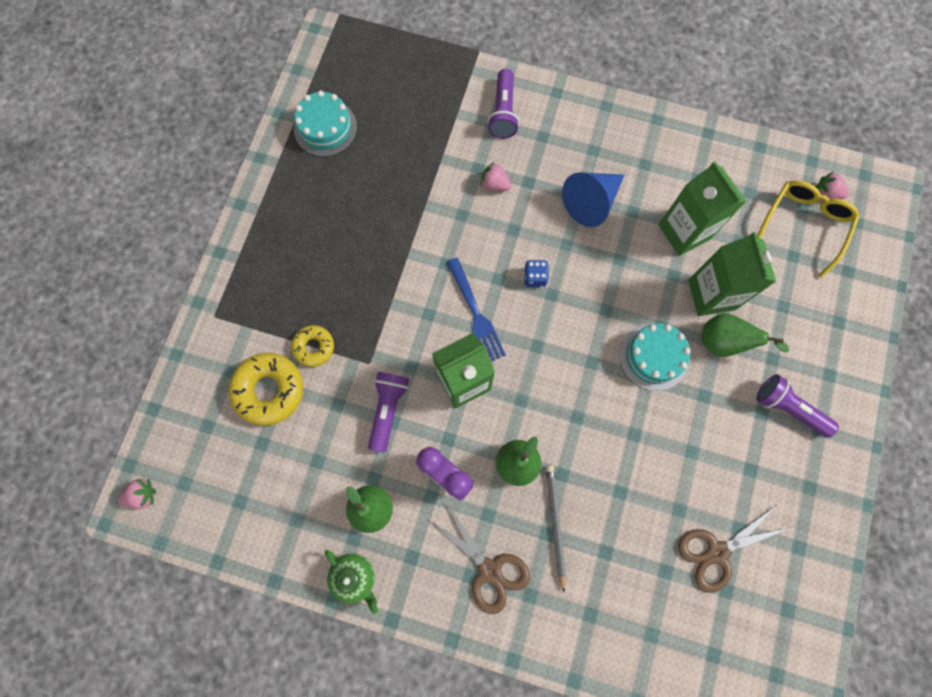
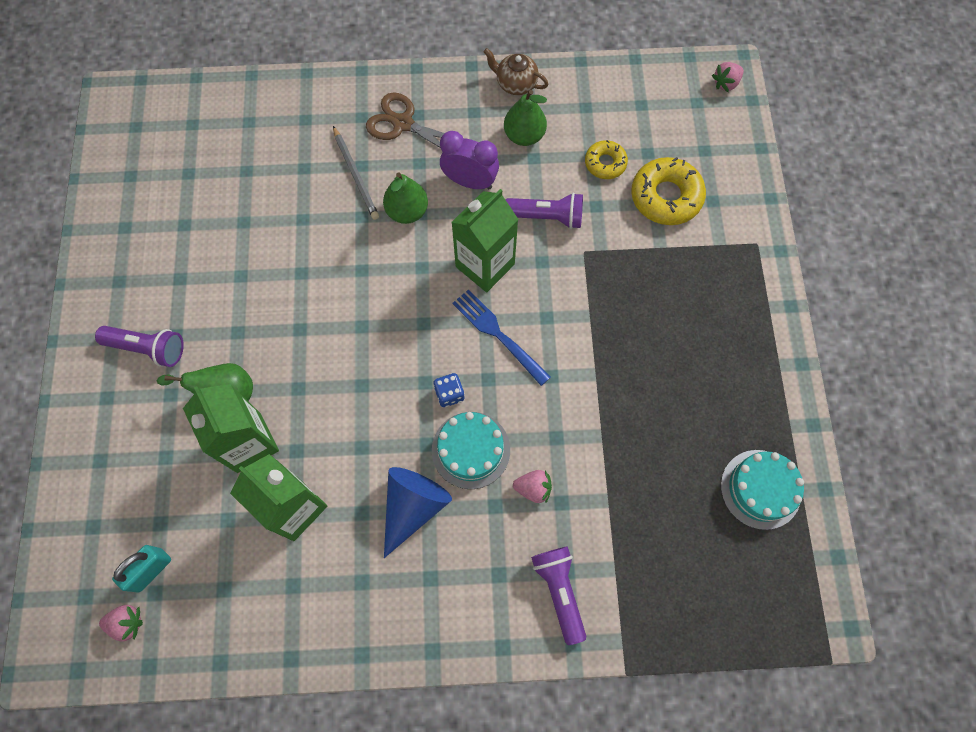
camera: 160 degrees right, 5 degrees down
(314, 347) = (645, 248): yellow donut -> yellow donut (605, 163)
(355, 577) = (515, 84): green teapot -> brown teapot
(388, 410) = (546, 217): purple flashlight -> purple flashlight turned 75 degrees counterclockwise
(653, 357) = (299, 353): turquoise cake -> turquoise cake (471, 450)
(717, 552) = (201, 199): brown scissors -> none
(804, 224) = (151, 570): yellow glasses -> turquoise padlock

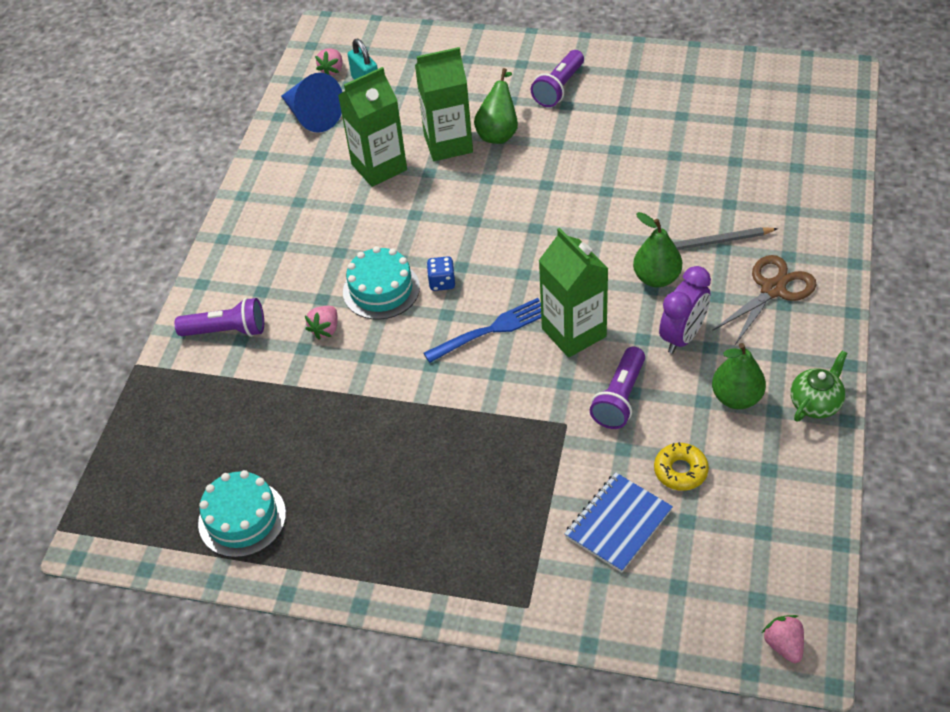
camera: 110 degrees right, 20 degrees down
(413, 507) = (346, 242): blue cone -> blue cone (312, 116)
(515, 84) = (815, 403): brown teapot -> green teapot
(666, 197) = (618, 524): yellow donut -> blue notebook

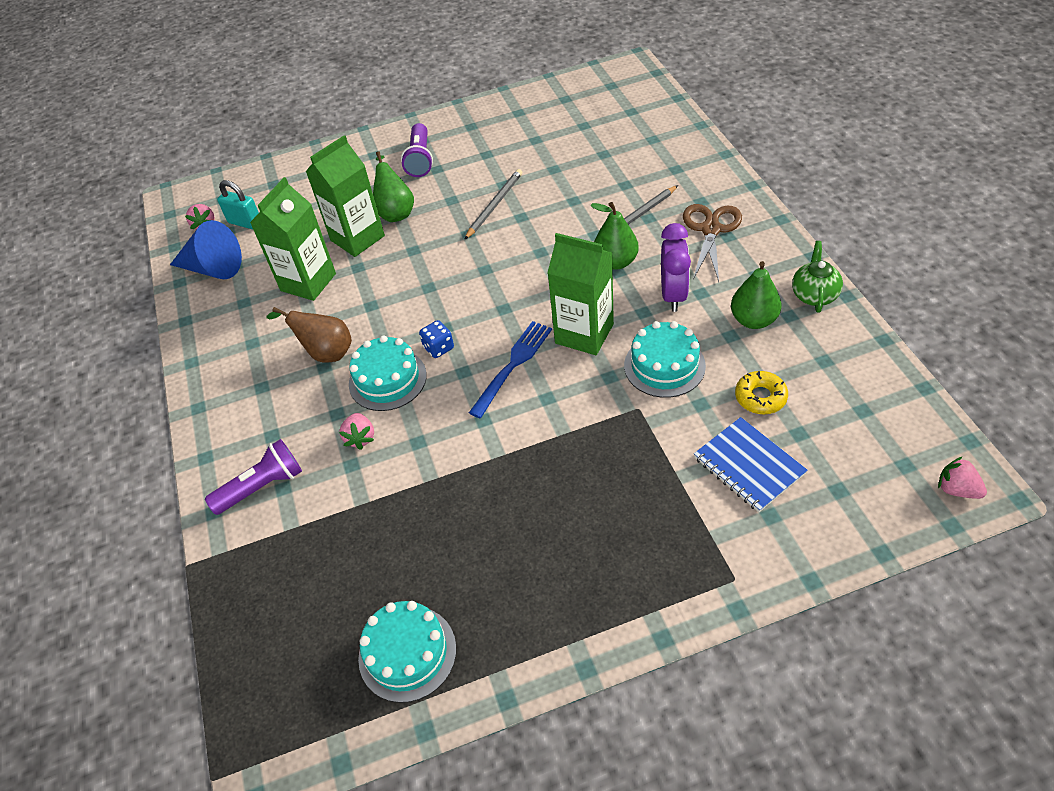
camera: 30 degrees left, 0 degrees up
(349, 240) = (325, 353): none -> brown pear
(591, 167) = (494, 205): none -> grey pencil
(618, 524) = (749, 466): blue notebook -> blue notebook turned 45 degrees counterclockwise
(620, 398) = (664, 365): purple flashlight -> turquoise cake

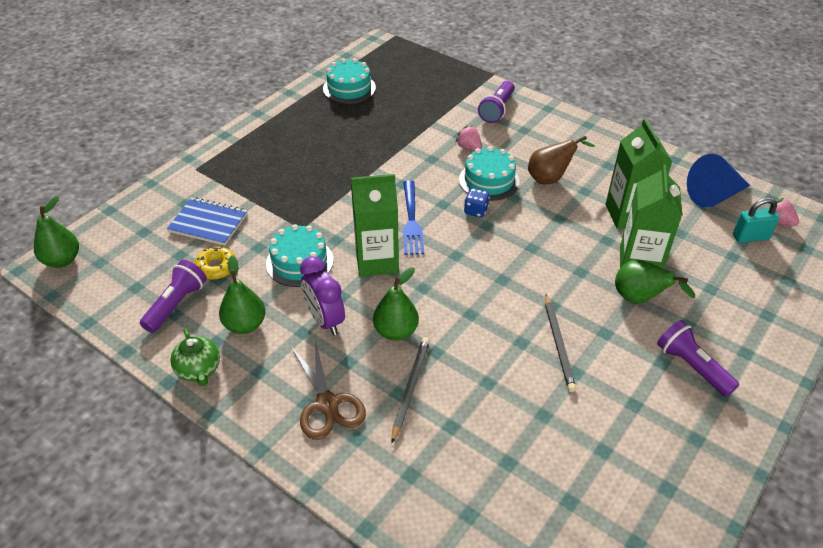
camera: 140 degrees right, 5 degrees down
(819, 369) = (176, 304): none -> purple flashlight
(956, 489) = (62, 260): pink strawberry -> green pear

